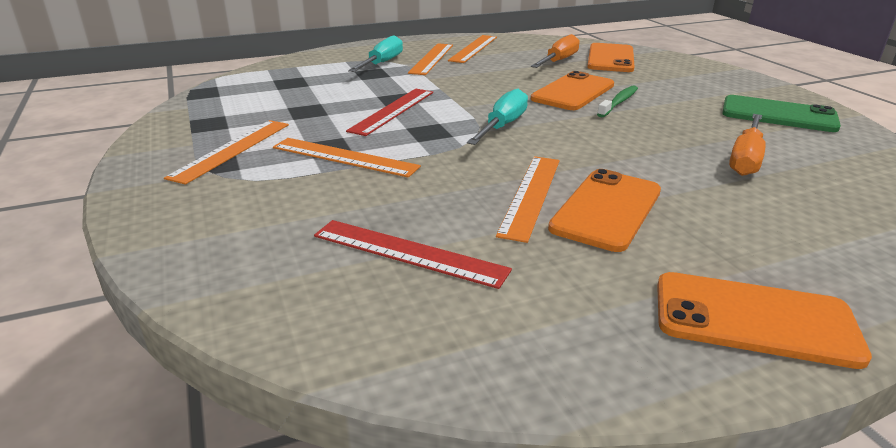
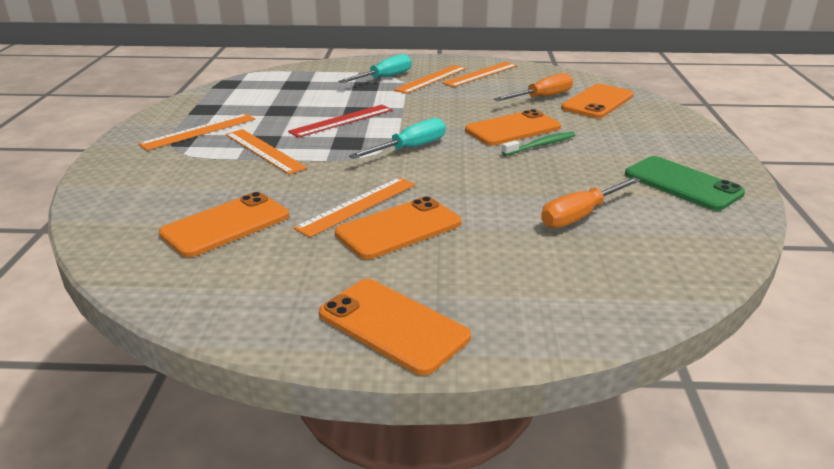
camera: 25 degrees right, 0 degrees up
(408, 253) = (226, 225): red ruler -> orange phone

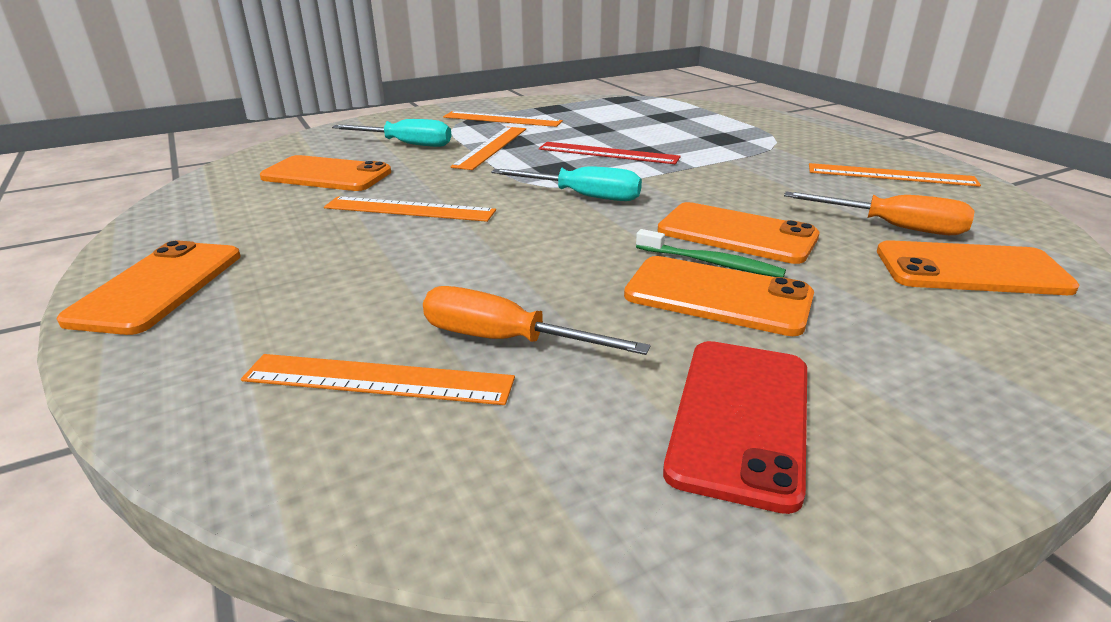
camera: 60 degrees right, 0 degrees up
(384, 78) = (763, 139): turquoise screwdriver -> turquoise screwdriver (406, 144)
(398, 228) = (372, 239): orange phone -> orange phone (717, 296)
(431, 79) = (810, 157): orange ruler -> orange ruler (378, 379)
(682, 184) = (741, 418): green phone -> red phone

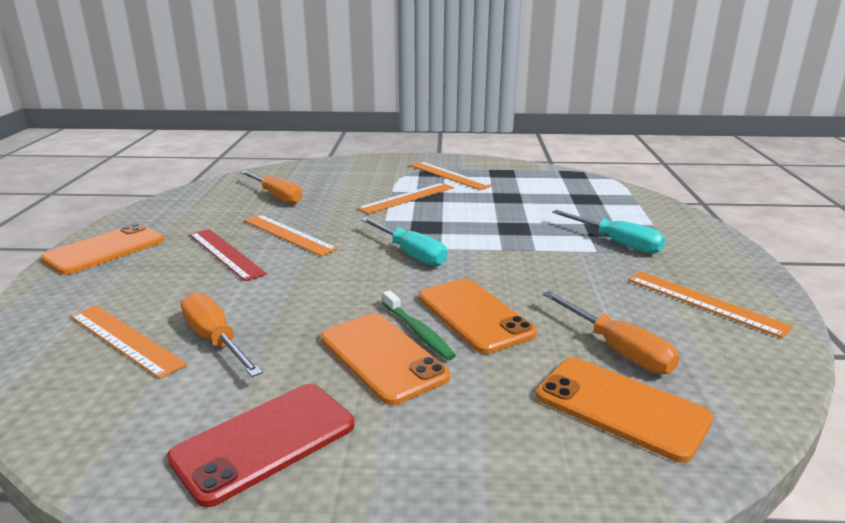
camera: 30 degrees right, 5 degrees down
(327, 175) = (277, 197): orange phone -> orange screwdriver
(406, 144) = (355, 183): turquoise screwdriver -> turquoise screwdriver (617, 243)
(608, 153) = (484, 222): red ruler -> red ruler (225, 253)

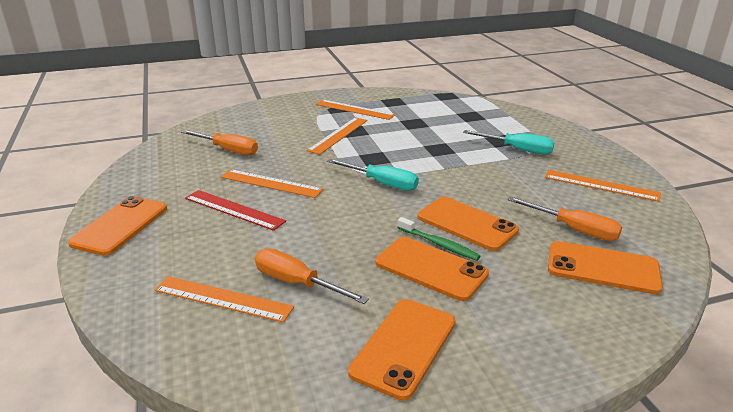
camera: 20 degrees left, 5 degrees up
(265, 441) = (404, 347): red phone -> orange phone

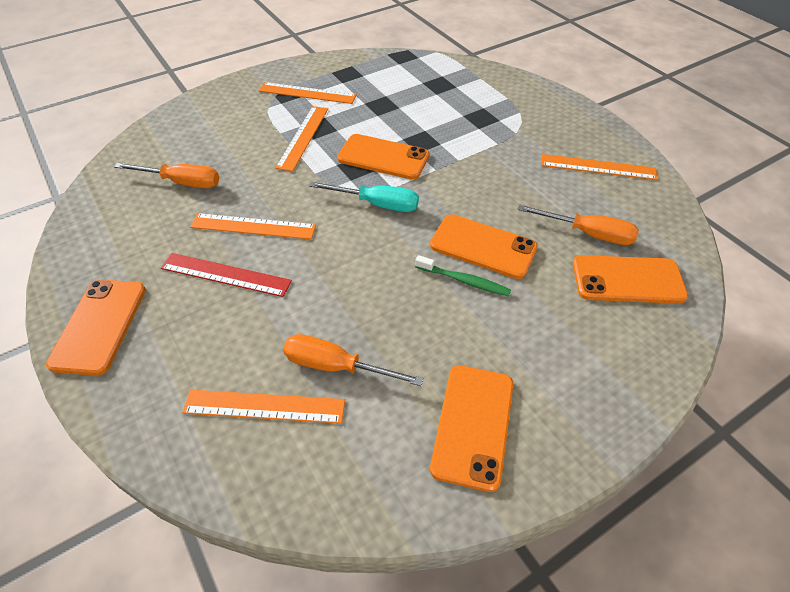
camera: 15 degrees left, 20 degrees up
(431, 268) = (466, 316): orange phone -> orange phone (383, 157)
(517, 149) = (503, 129): turquoise screwdriver -> none

